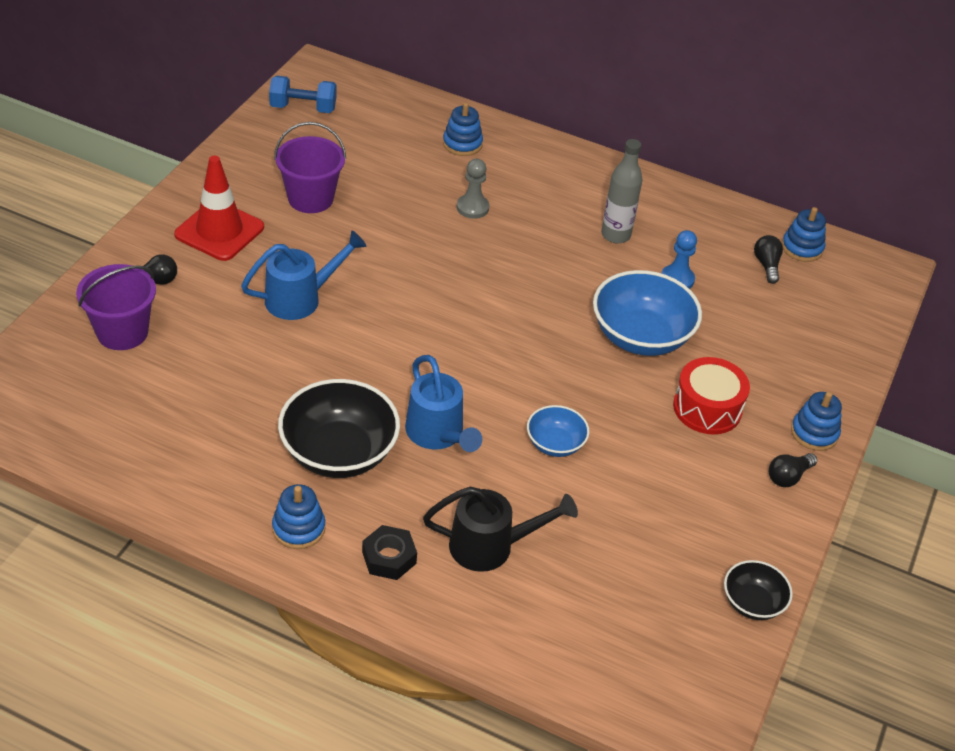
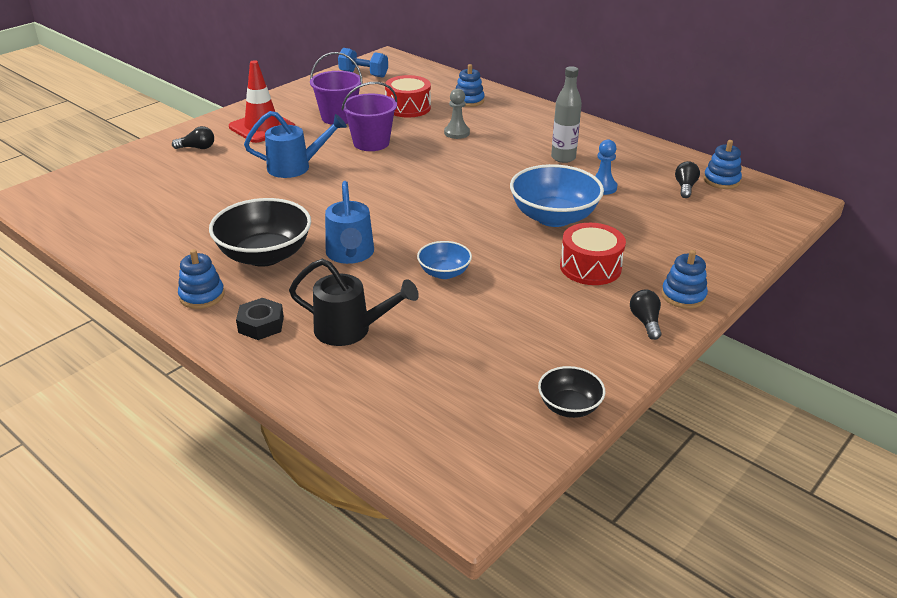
camera: 20 degrees right, 10 degrees down
(122, 332) = (155, 171): purple bucket -> purple bucket (371, 143)
(391, 168) = (408, 107): none -> red drum
(788, 476) = (645, 322): black light bulb -> black light bulb turned 105 degrees clockwise

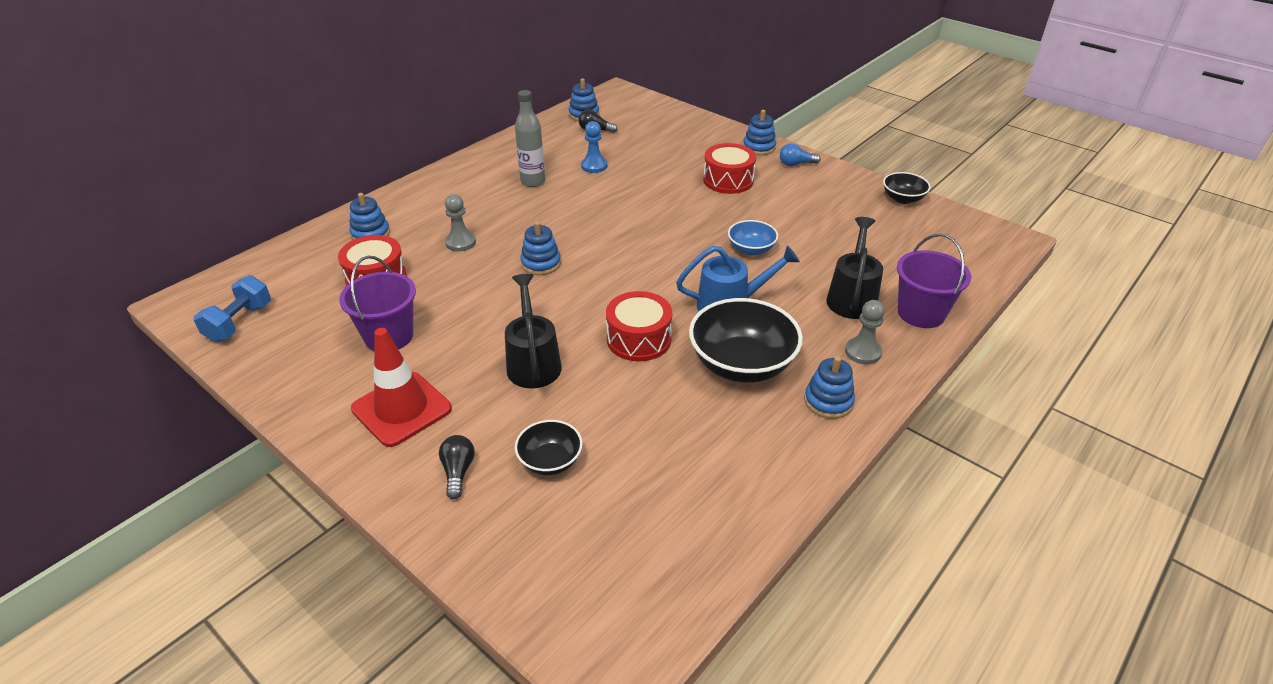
camera: 90 degrees left, 5 degrees up
(192, 176) = (550, 461): none -> black bowl
(261, 324) = (862, 352): black nut -> grey pawn
(295, 167) = (533, 362): blue watering can -> black watering can
(311, 208) = (639, 339): none -> red drum
(371, 143) = (474, 304): purple bucket -> purple bucket (921, 313)
(424, 166) = (541, 263): none -> blue stacking toy
(553, 217) = (649, 192): blue bowl -> none
(645, 322) = (796, 164): black light bulb -> blue light bulb

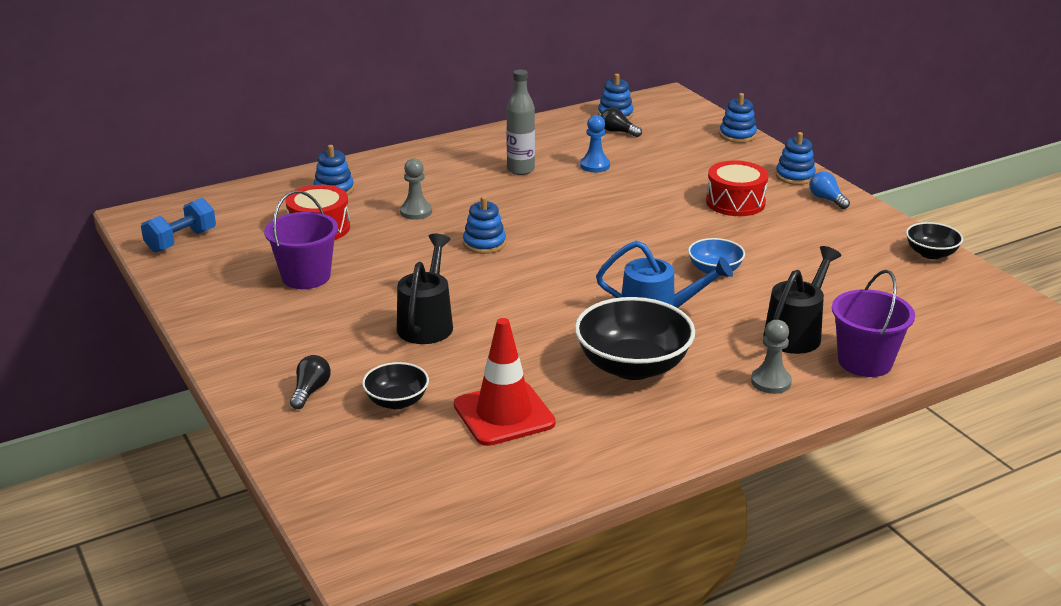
camera: 20 degrees right, 10 degrees down
(401, 409) = (287, 334): red traffic cone -> red traffic cone (504, 414)
(639, 339) = (542, 325): red drum -> none
(796, 164) = (827, 199): blue light bulb -> blue light bulb turned 45 degrees clockwise
(828, 401) = (701, 414): blue stacking toy -> blue stacking toy (737, 135)

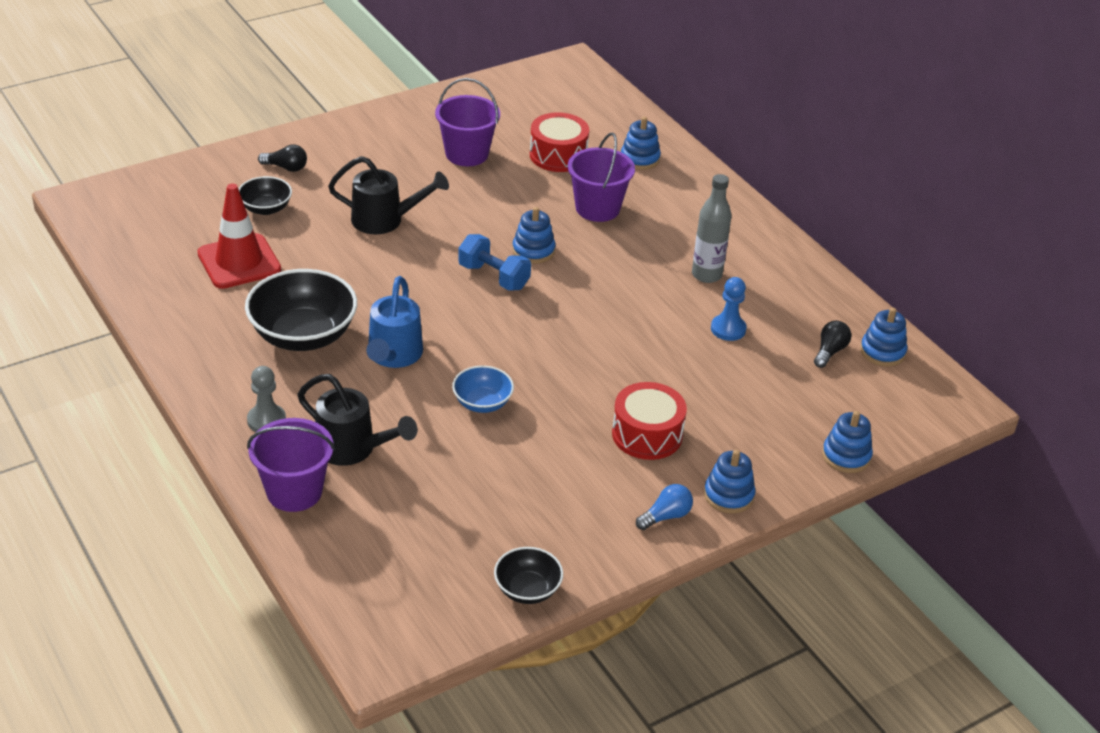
camera: 85 degrees right, 10 degrees up
(181, 241) = (529, 88): blue dumbbell -> blue dumbbell (493, 277)
(416, 212) = (597, 208): grey pawn -> purple bucket

